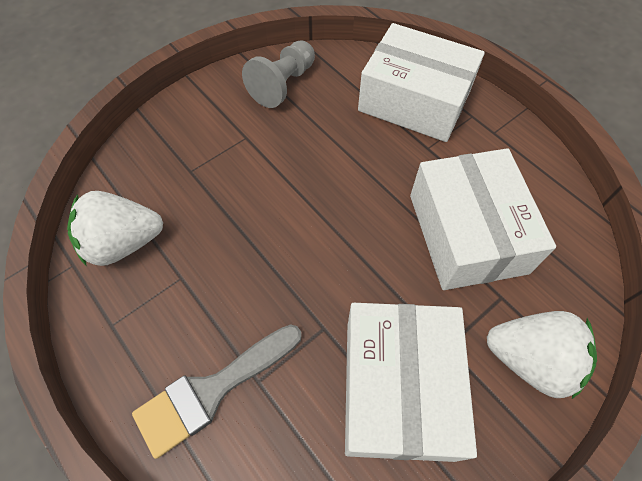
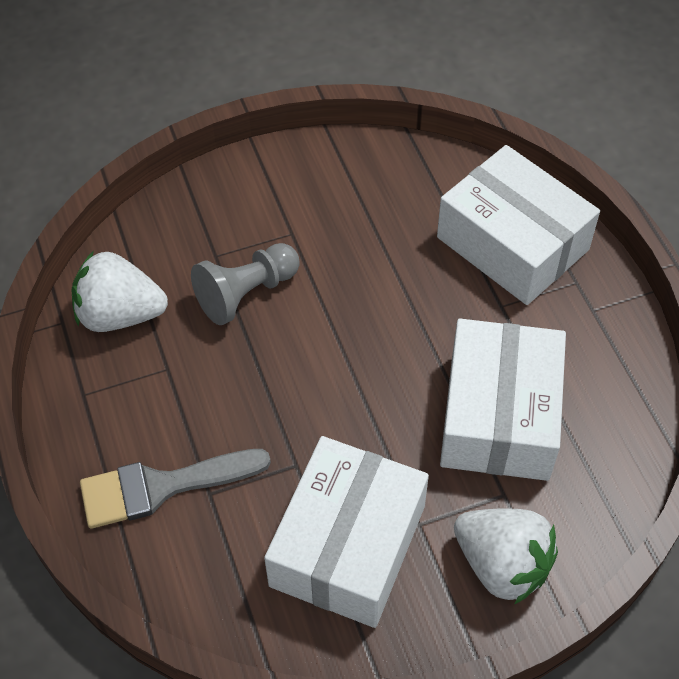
camera: 20 degrees right, 5 degrees down
(283, 85) = (360, 180): grey pawn -> grey pawn (246, 293)

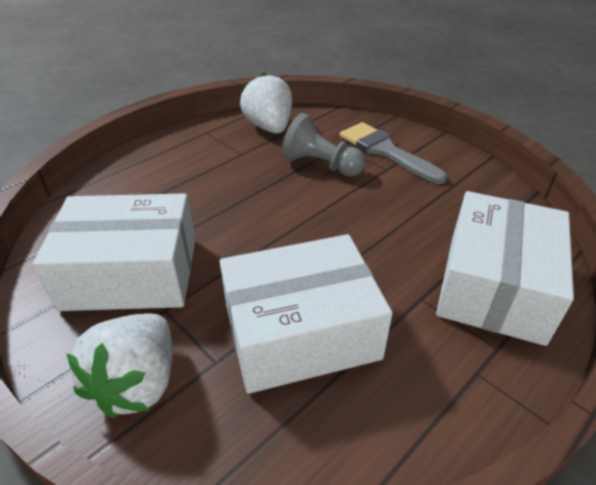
camera: 65 degrees right, 15 degrees down
(161, 487) = (152, 176): grey brush -> grey brush (385, 151)

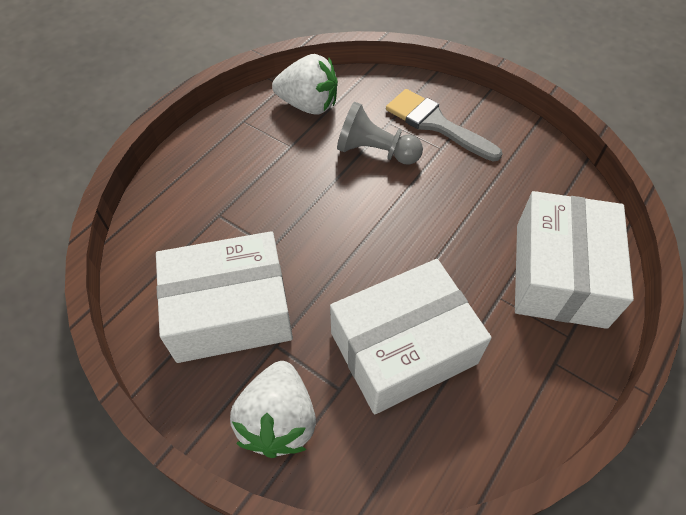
camera: 10 degrees left, 15 degrees up
(269, 127) = (309, 105): white strawberry -> white strawberry turned 135 degrees clockwise

